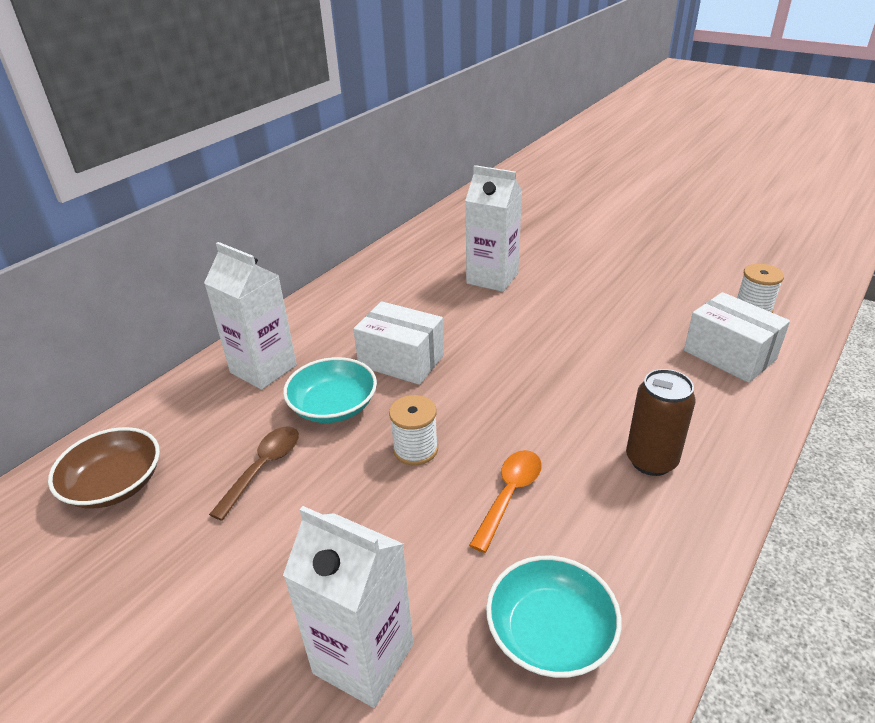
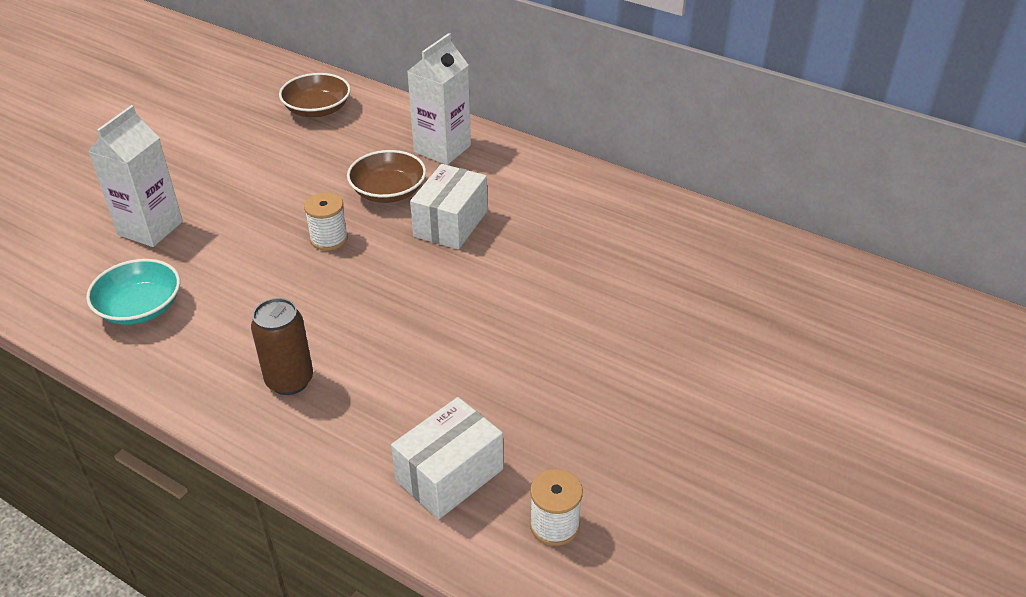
camera: 85 degrees right, 5 degrees up
(263, 468) = (321, 167): brown spoon -> none
(333, 406) = (388, 191): turquoise bowl -> brown bowl
(492, 278) = (610, 282): white carton -> none
(509, 495) = (267, 291): orange spoon -> none

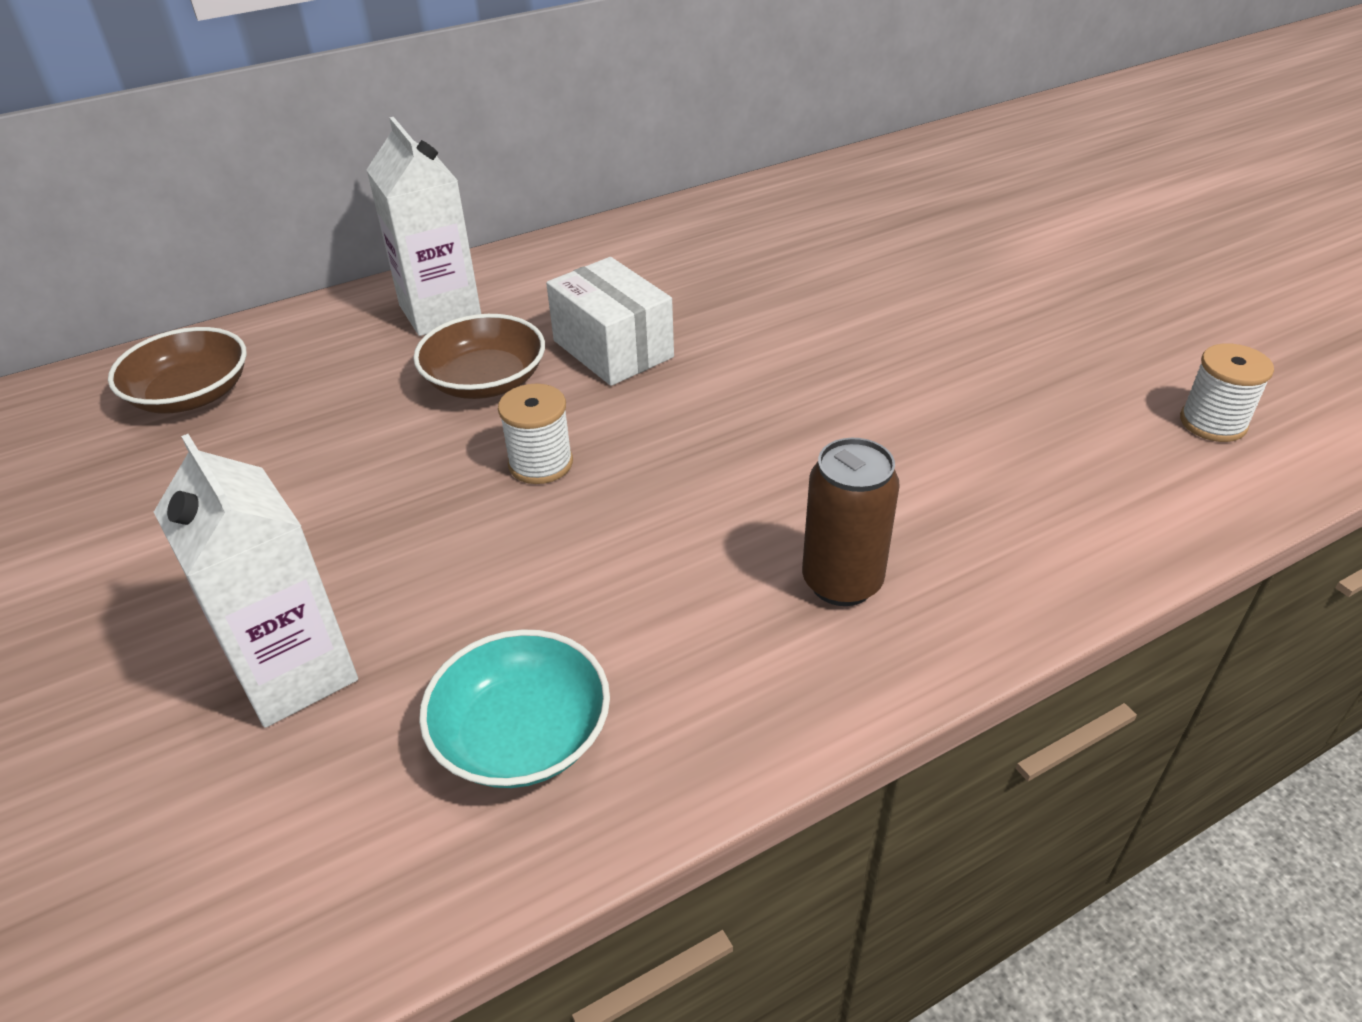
camera: 60 degrees left, 0 degrees up
(449, 475) = (1103, 479): white box -> none

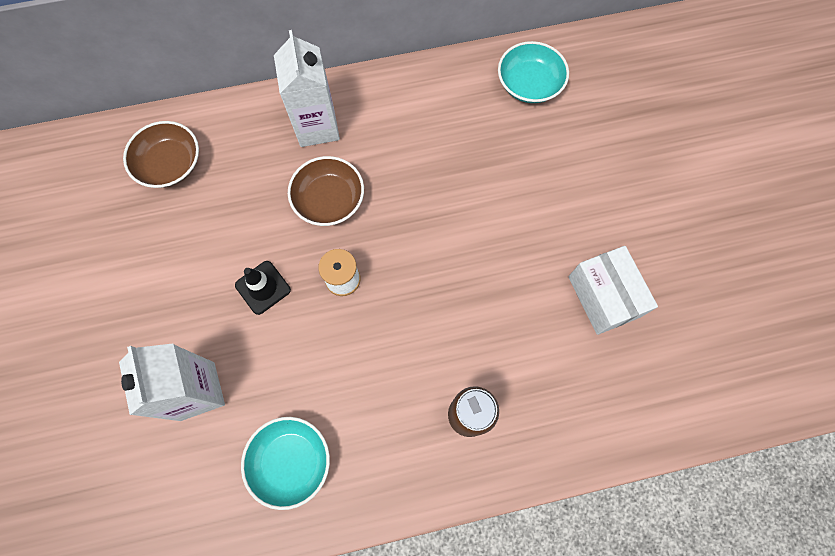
camera: 15 degrees right, 30 degrees up
(396, 503) = (263, 287): none -> black traffic cone
(613, 349) = (407, 192): white box -> white box (603, 296)
(749, 220) = (529, 84): none -> turquoise bowl
(1213, 423) = (722, 360): white spool -> none

